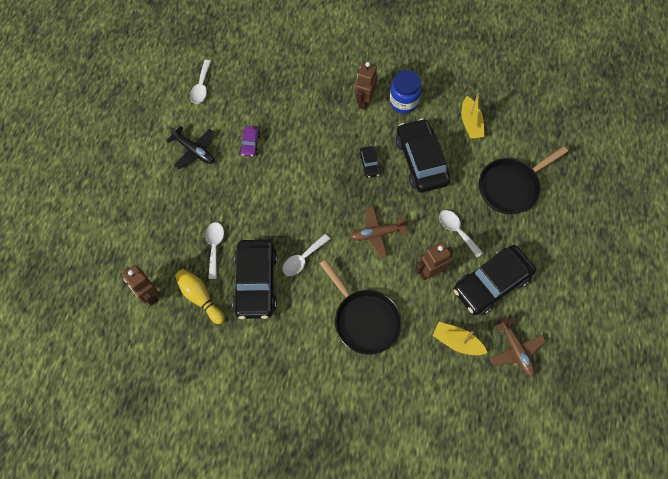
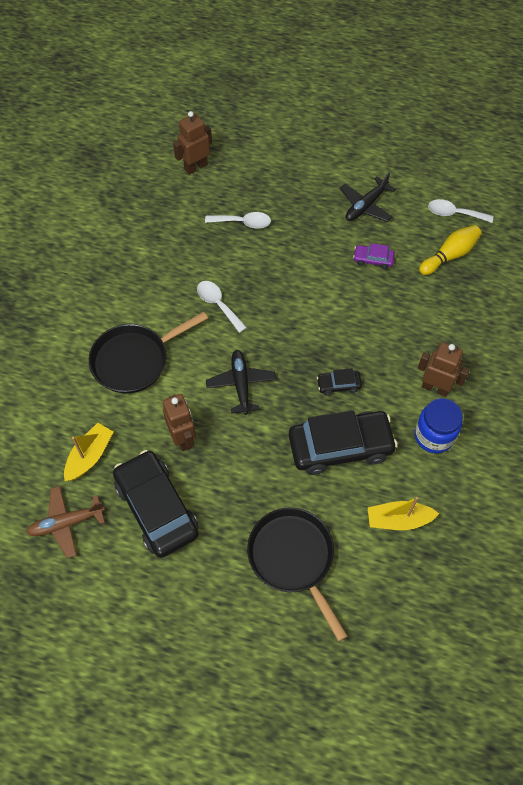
camera: 95 degrees right, 5 degrees down
(200, 297) = (186, 209): yellow bowling pin -> yellow bowling pin (449, 255)
(256, 283) = (195, 258): black car -> none
(377, 234) = (241, 384): brown plane -> black plane
(457, 231) = (234, 477): white spoon -> none

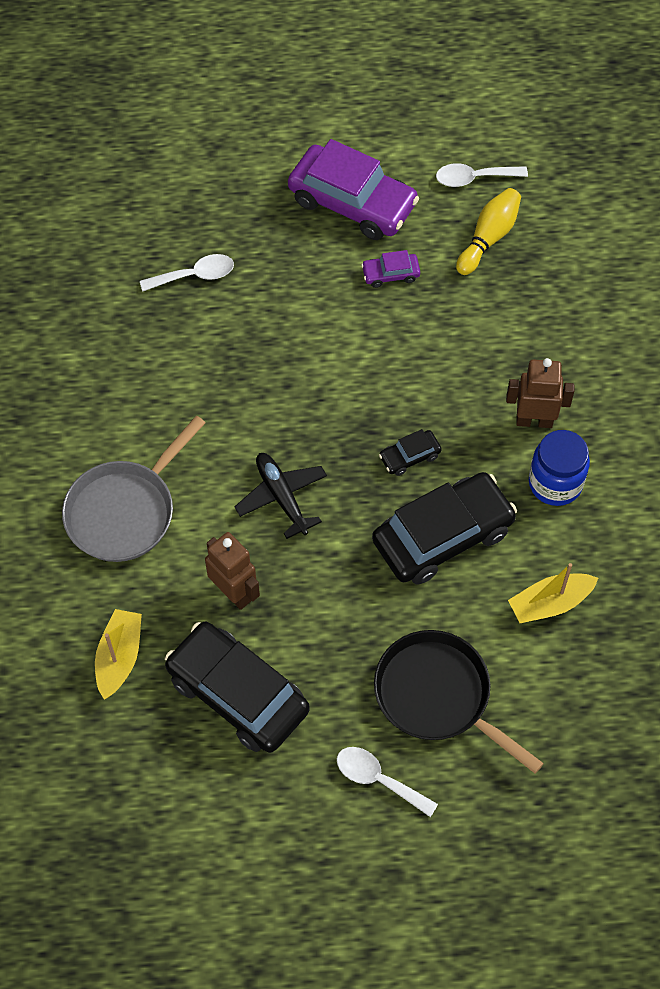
camera: 20 degrees left, 0 degrees up
(66, 523) = (126, 754): brown plane -> none
(134, 360) = (125, 511): black pan -> grey pan
(195, 167) = (95, 215): brown robot -> none
(218, 304) = (207, 400): white spoon -> white spoon (378, 779)
(365, 206) = (352, 202): black plane -> purple car

